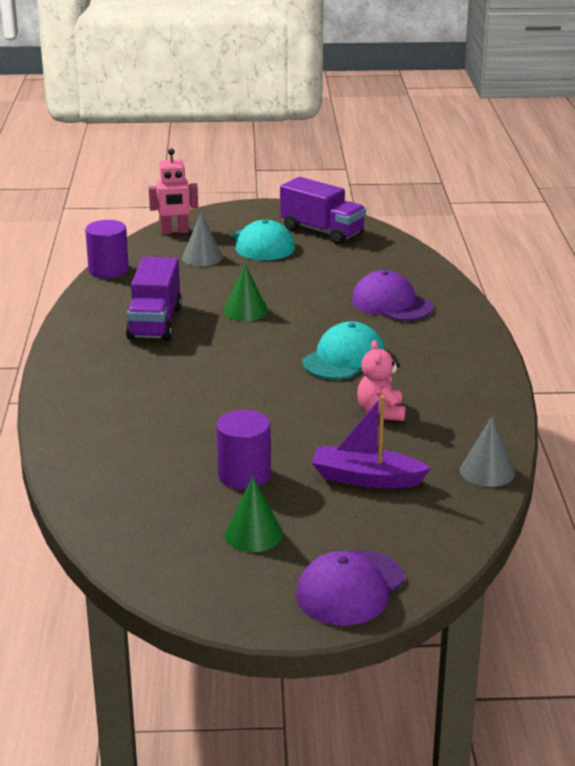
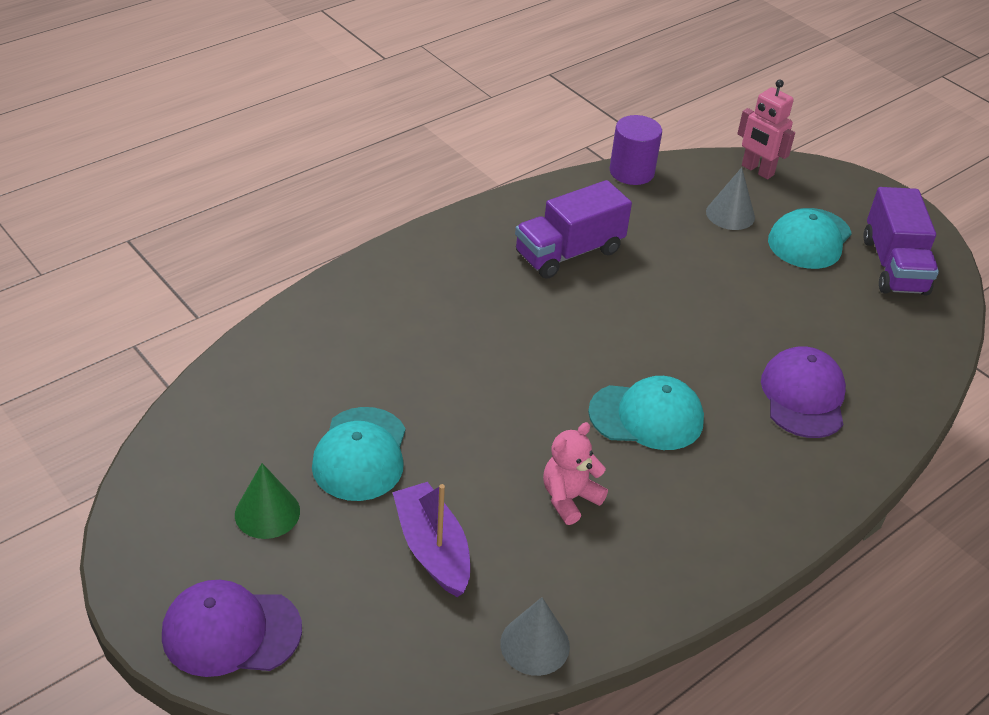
camera: 50 degrees right, 15 degrees up
(244, 475) = (360, 454): purple cylinder -> turquoise cap
(245, 311) = (660, 298): green cone -> none

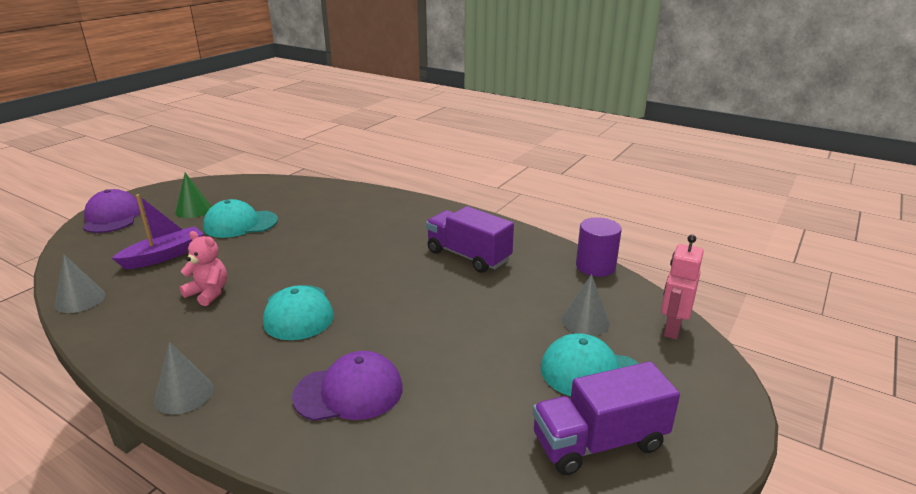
camera: 75 degrees right, 15 degrees down
(780, 523) = (184, 394): none -> grey cone

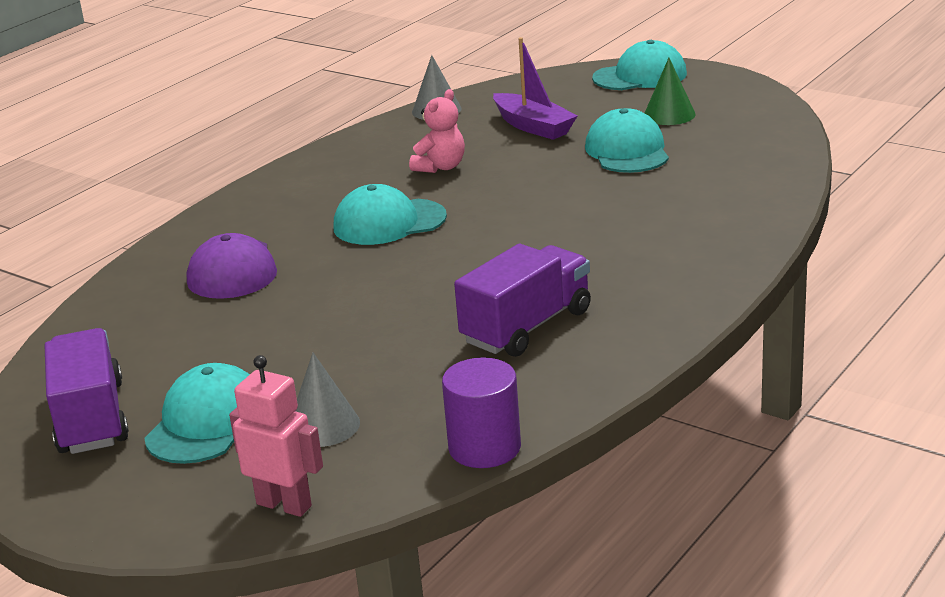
camera: 95 degrees right, 0 degrees up
(112, 217) = (640, 76): purple cap -> turquoise cap
(184, 394) = (259, 192): grey cone -> none

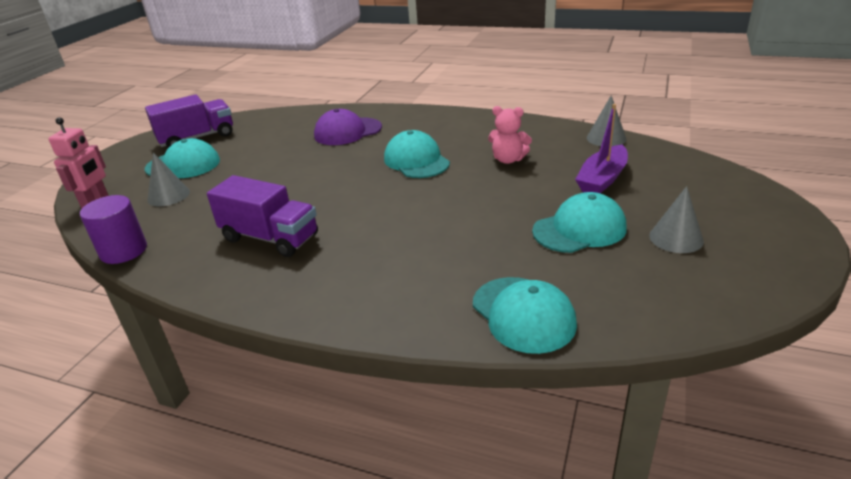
camera: 75 degrees right, 5 degrees up
(640, 76) = (757, 208): turquoise cap -> turquoise cap (523, 314)
(669, 114) = (676, 238): green cone -> grey cone

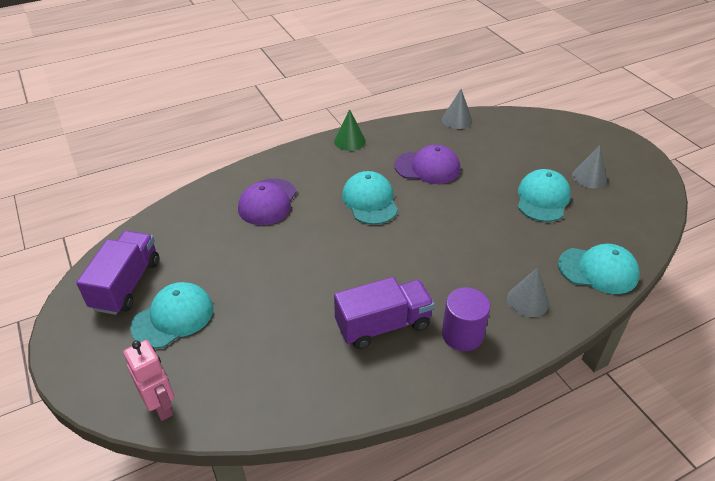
camera: 50 degrees left, 10 degrees up
(123, 251) = (290, 418): purple cylinder -> purple cylinder (462, 334)
(168, 195) = (224, 351): grey cone -> grey cone (527, 301)
(416, 161) = (370, 201): turquoise cap -> turquoise cap turned 60 degrees clockwise
(477, 119) = (349, 141): none -> green cone
(508, 159) = (427, 167): pink teddy bear -> purple cap
(602, 179) = (501, 155): purple boat -> none

